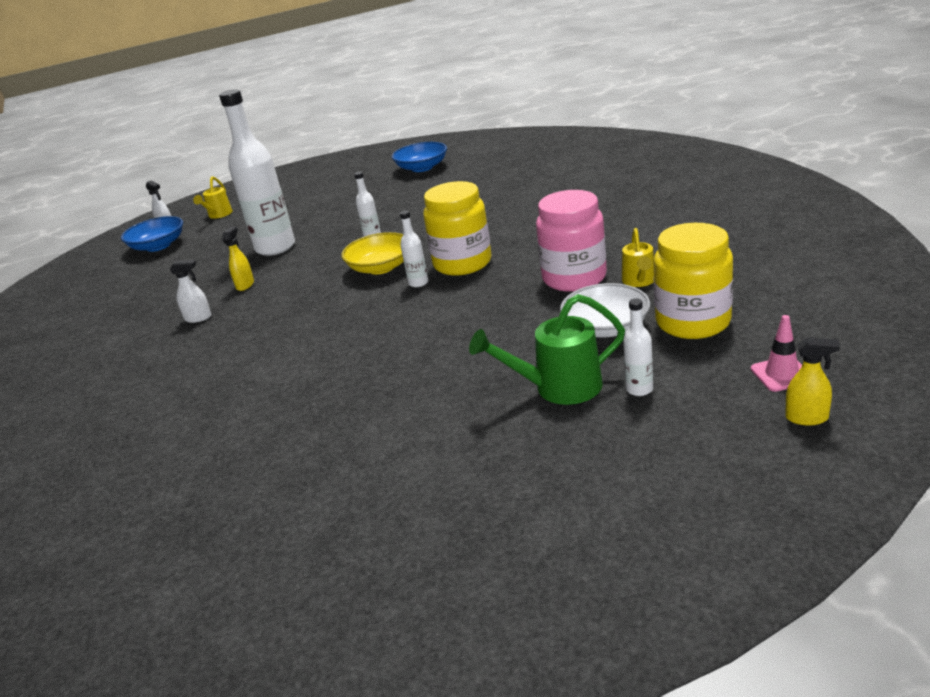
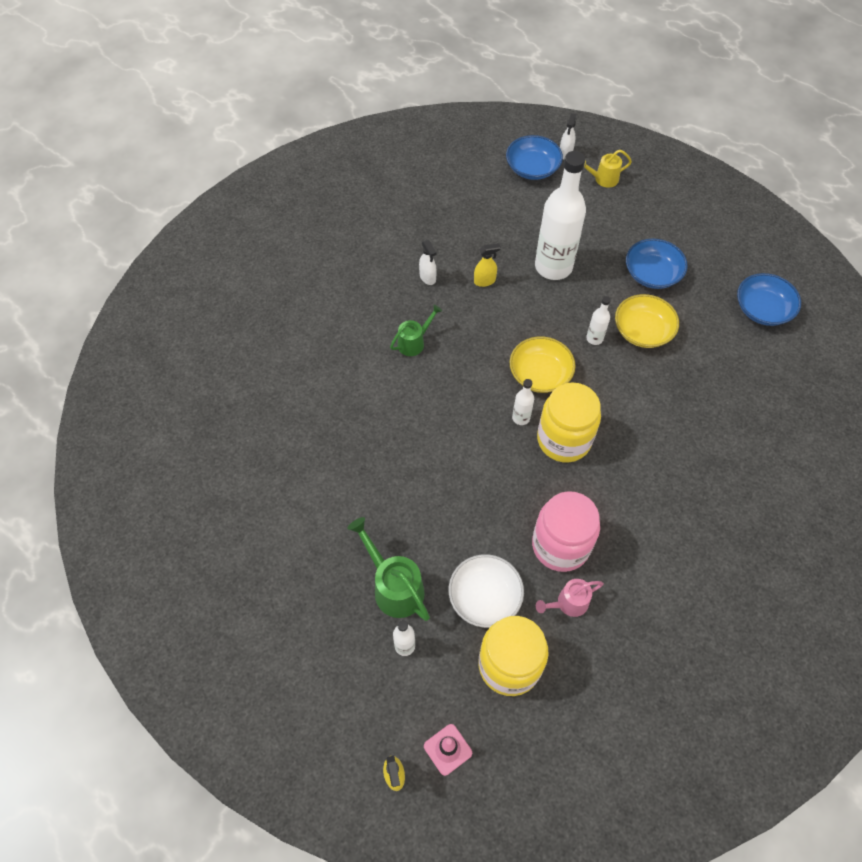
camera: 60 degrees right, 30 degrees up
(265, 336) = (414, 342): none -> green watering can
(339, 205) = (652, 274): none -> blue bowl
(389, 215) = (643, 331): none -> yellow bowl
(639, 281) = (568, 603): yellow watering can -> pink watering can

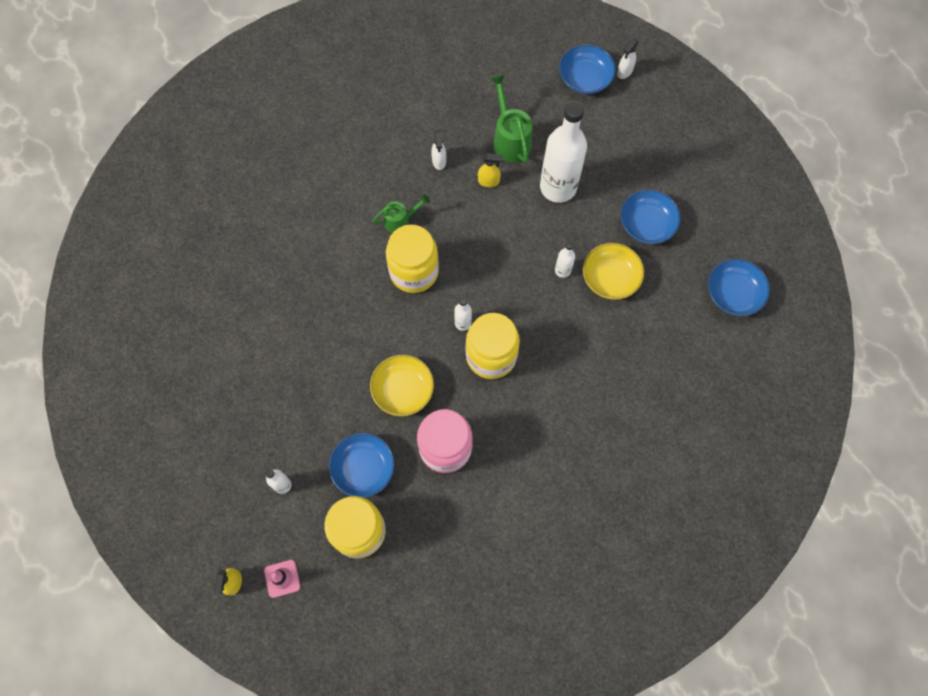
camera: 20 degrees right, 10 degrees up
(394, 586) = (294, 433): green watering can -> green watering can (510, 139)
(449, 385) = (414, 271): none -> yellow jar
(485, 596) = (363, 468): white bowl -> blue bowl
(540, 374) = (498, 288): yellow bowl -> yellow bowl (403, 390)
(568, 603) = (429, 499): pink watering can -> none
(602, 179) = (647, 111): yellow watering can -> none

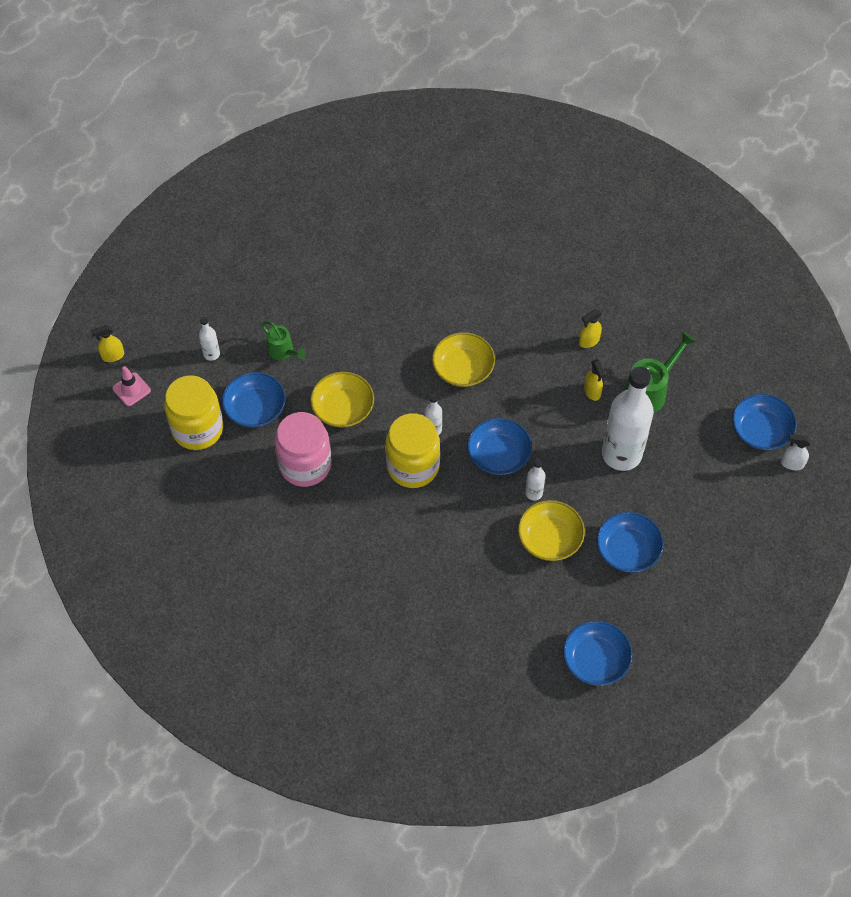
camera: 65 degrees right, 10 degrees down
(401, 221) = (508, 336): green watering can -> green watering can (283, 352)
(414, 271) = (463, 368): yellow jar -> yellow bowl
(439, 161) = (589, 341): white spray bottle -> yellow spray bottle
(513, 281) = (498, 455): none -> blue bowl

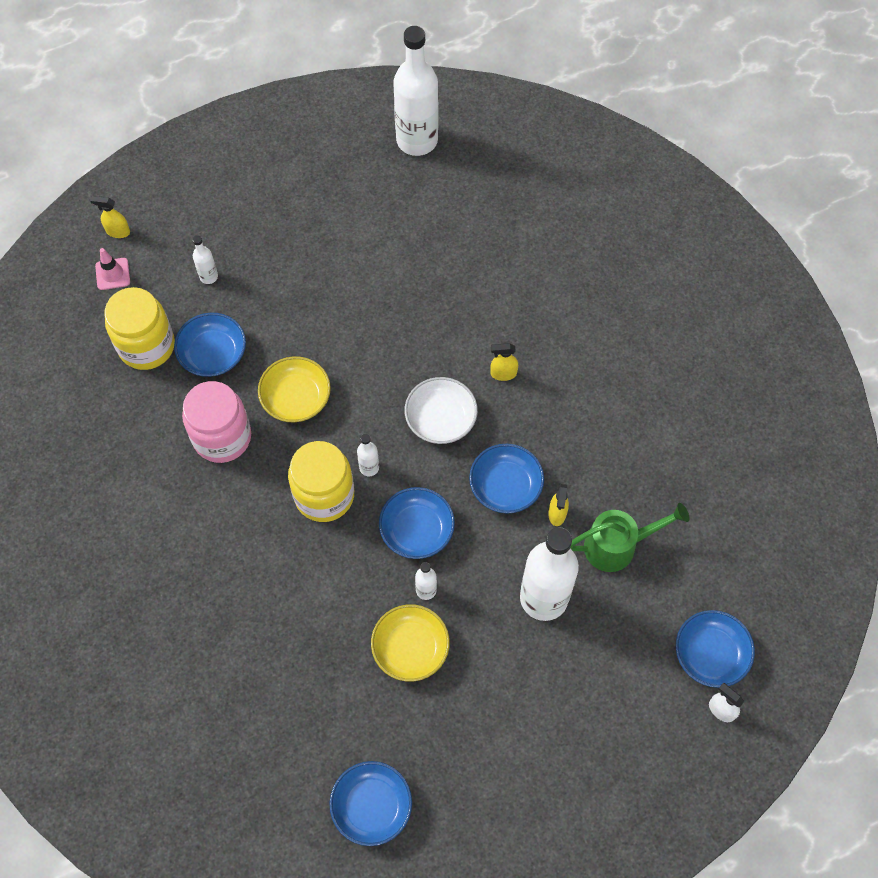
camera: 30 degrees right, 5 degrees up
(283, 352) = (277, 309): green watering can -> none
(307, 177) = (417, 140): none -> white bottle
(463, 368) = (441, 418): yellow bowl -> white bowl
(589, 341) = (589, 457): yellow spray bottle -> yellow spray bottle (503, 373)
(627, 550) = (482, 706): blue bowl -> blue bowl (505, 486)

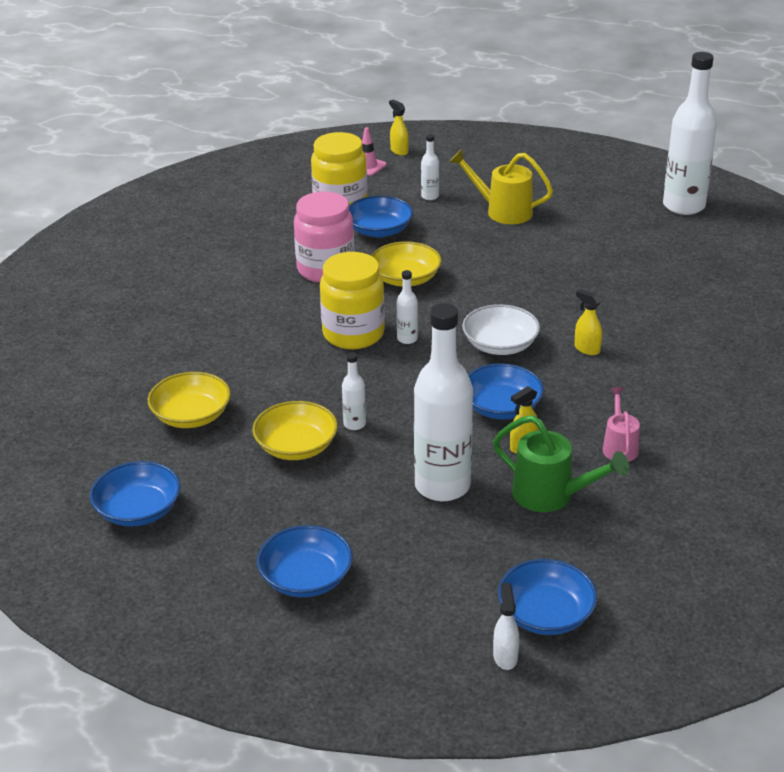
camera: 45 degrees right, 30 degrees down
(286, 252) = (502, 211): none -> yellow watering can
(302, 685) = (191, 416): none -> yellow bowl
(417, 530) = (395, 389): blue bowl -> blue bowl (306, 578)
(615, 460) = (619, 446): none -> pink watering can

